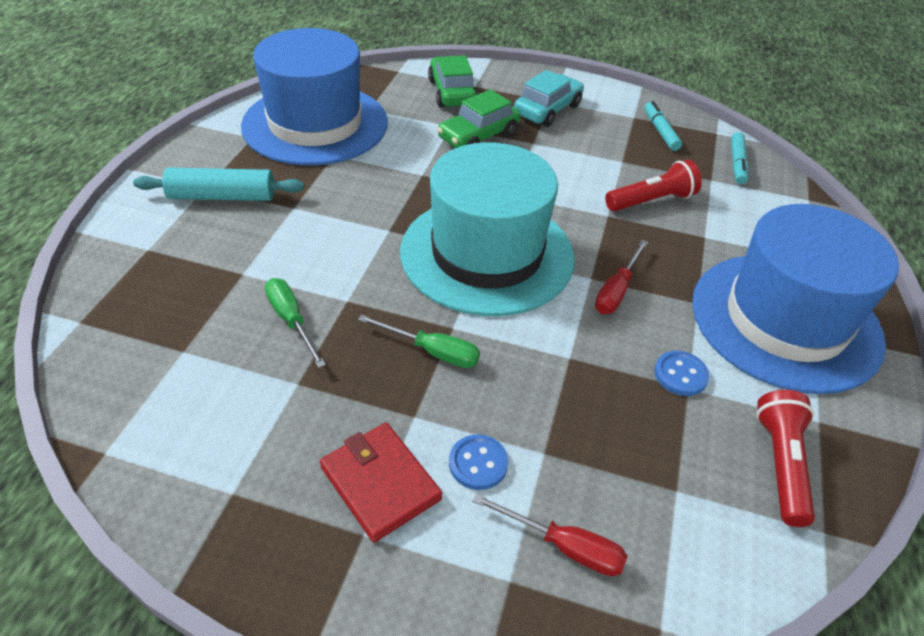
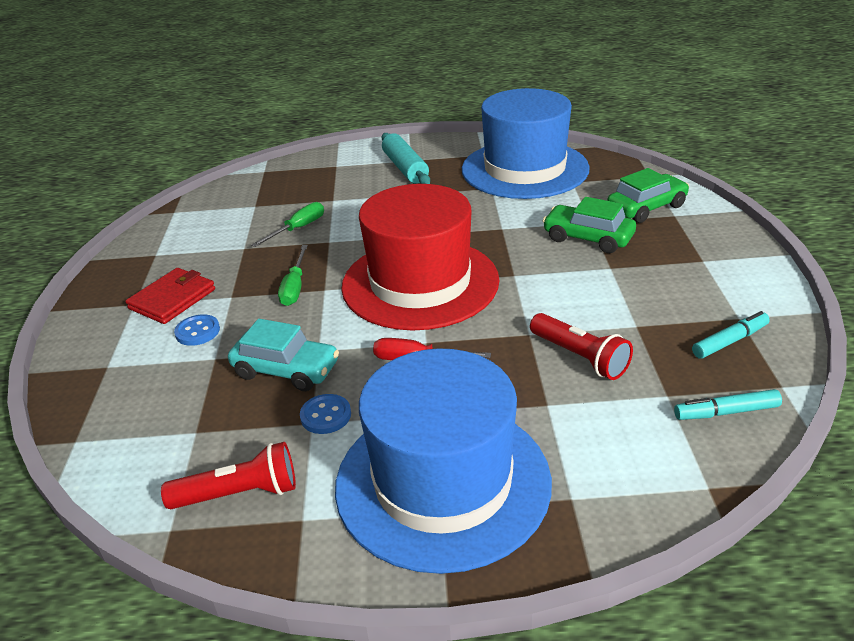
camera: 75 degrees right, 10 degrees down
(487, 254) = (420, 283): turquoise hat -> red hat
(547, 110) = (681, 262): turquoise car -> turquoise car (286, 370)
(564, 546) = (135, 384): red screwdriver -> none

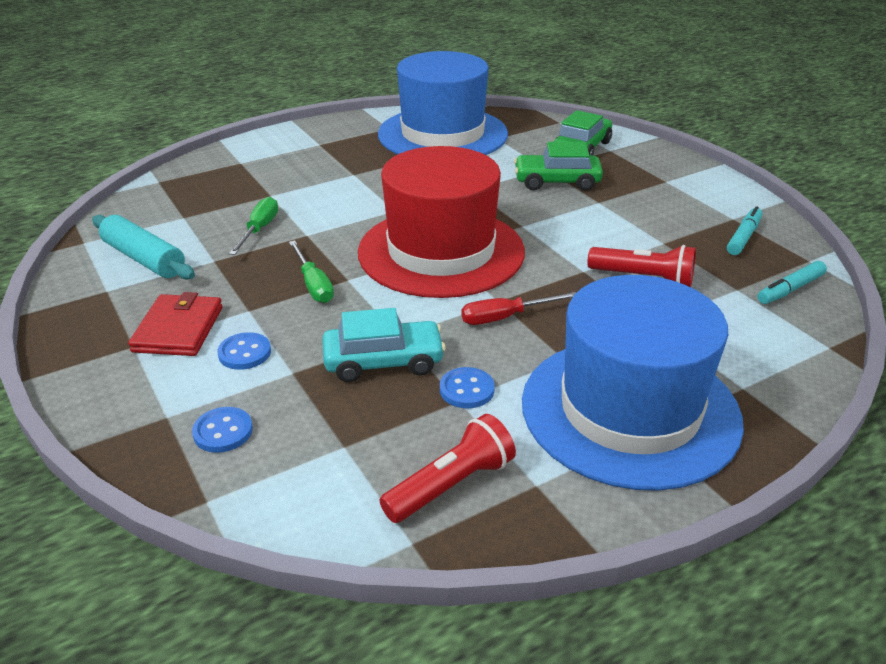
camera: 30 degrees left, 0 degrees up
(130, 391) = (223, 431): none -> blue button
(405, 168) = (321, 152): turquoise rolling pin -> turquoise rolling pin (144, 259)

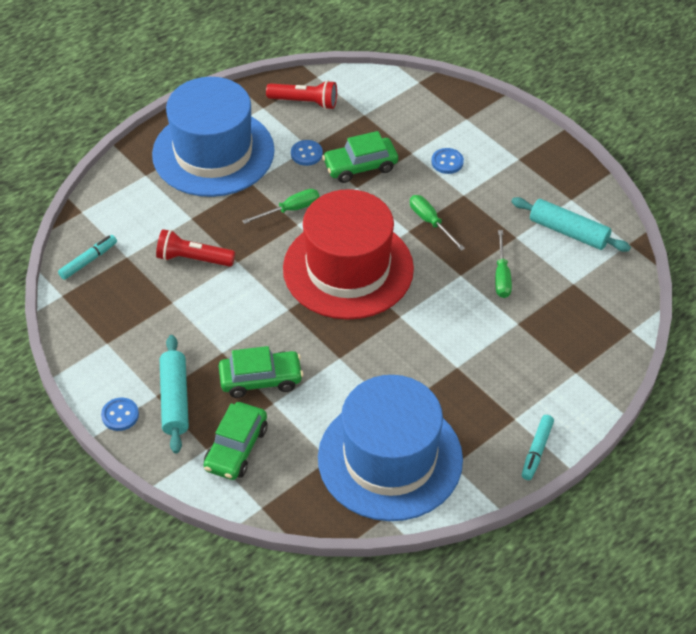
camera: 170 degrees right, 15 degrees up
(178, 329) = (499, 174): red wallet -> none
(223, 431) = (431, 114): blue button -> blue button (120, 415)
(383, 362) = (360, 166): turquoise car -> green car
(451, 485) = (305, 102): red flashlight -> red flashlight turned 120 degrees counterclockwise
(505, 317) = (290, 210): red screwdriver -> green screwdriver
(645, 177) = (175, 399): none -> turquoise rolling pin
(743, 237) = (105, 317): turquoise marker -> turquoise marker (536, 451)

